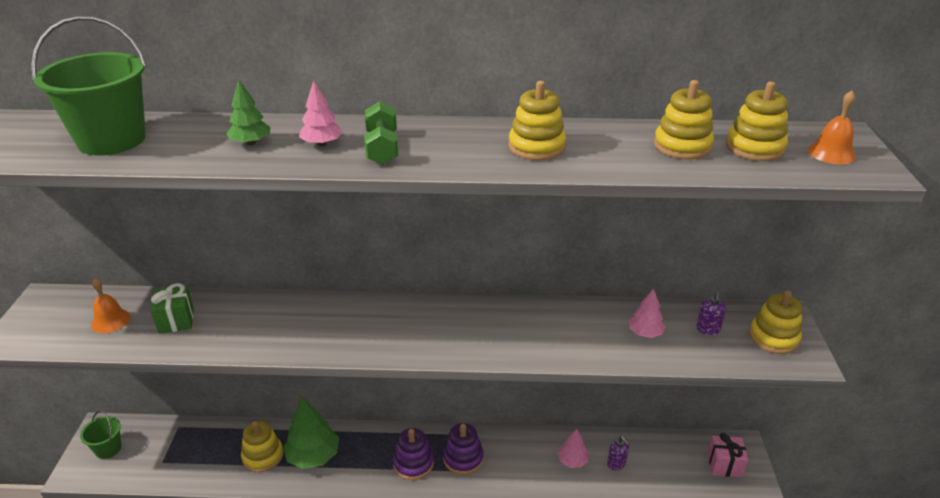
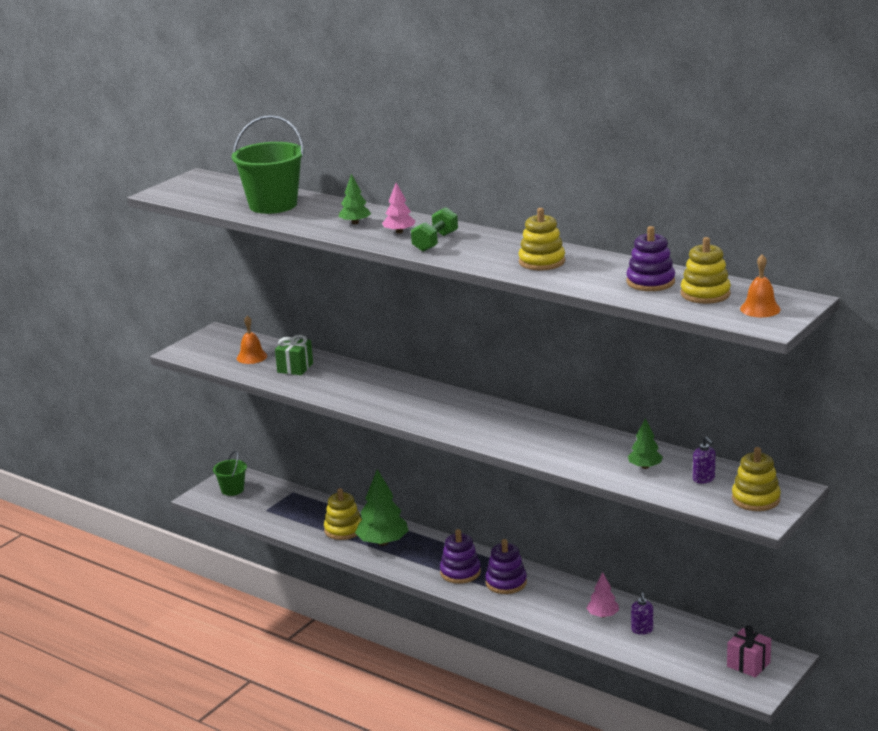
camera: 35 degrees right, 10 degrees down
(645, 333) = (645, 467): pink tree -> green tree
(682, 146) = (650, 282): yellow stacking toy -> purple stacking toy
(707, 329) = (704, 479): purple soap dispenser -> purple soap dispenser turned 75 degrees counterclockwise

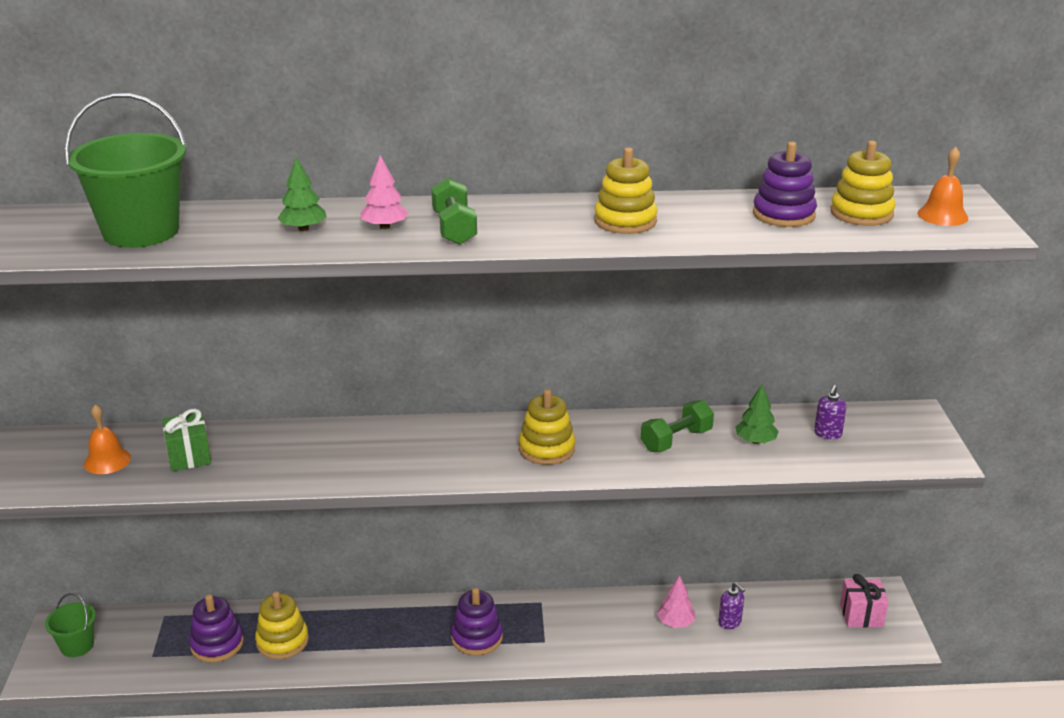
camera: 40 degrees left, 5 degrees up
(383, 542) = (348, 637): green tree -> none
(506, 583) = (539, 628): purple stacking toy -> purple stacking toy (217, 644)
(591, 449) = (676, 440): none -> green dumbbell
(704, 479) = (827, 434): purple soap dispenser -> purple soap dispenser turned 90 degrees clockwise
(755, 499) = (903, 438): yellow stacking toy -> yellow stacking toy (546, 449)

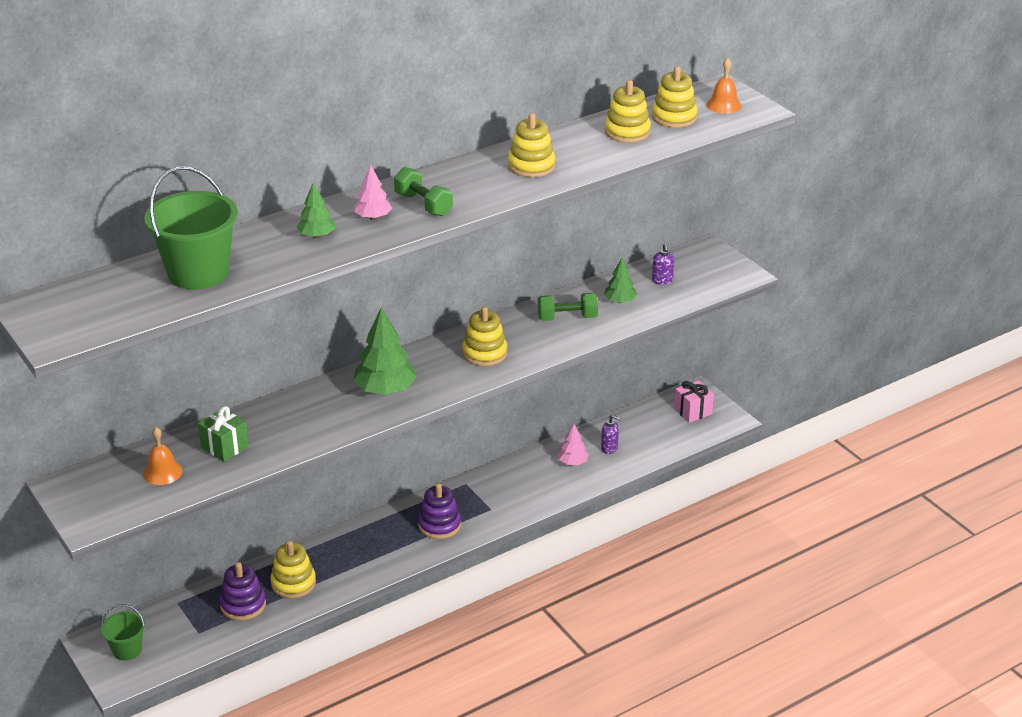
camera: 30 degrees left, 5 degrees up
(404, 453) = (385, 390): none -> green tree
(676, 440) = (567, 318): green dumbbell -> green dumbbell turned 60 degrees clockwise
(783, 214) = (627, 132): purple stacking toy -> yellow stacking toy

